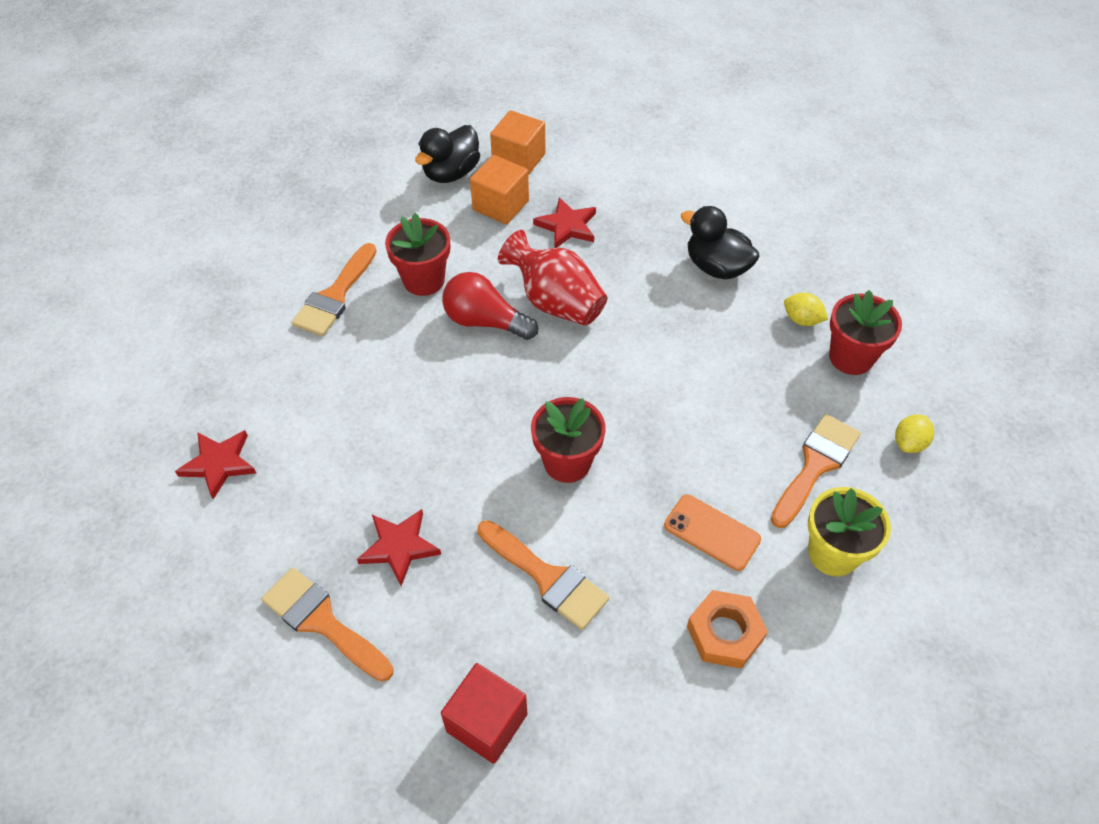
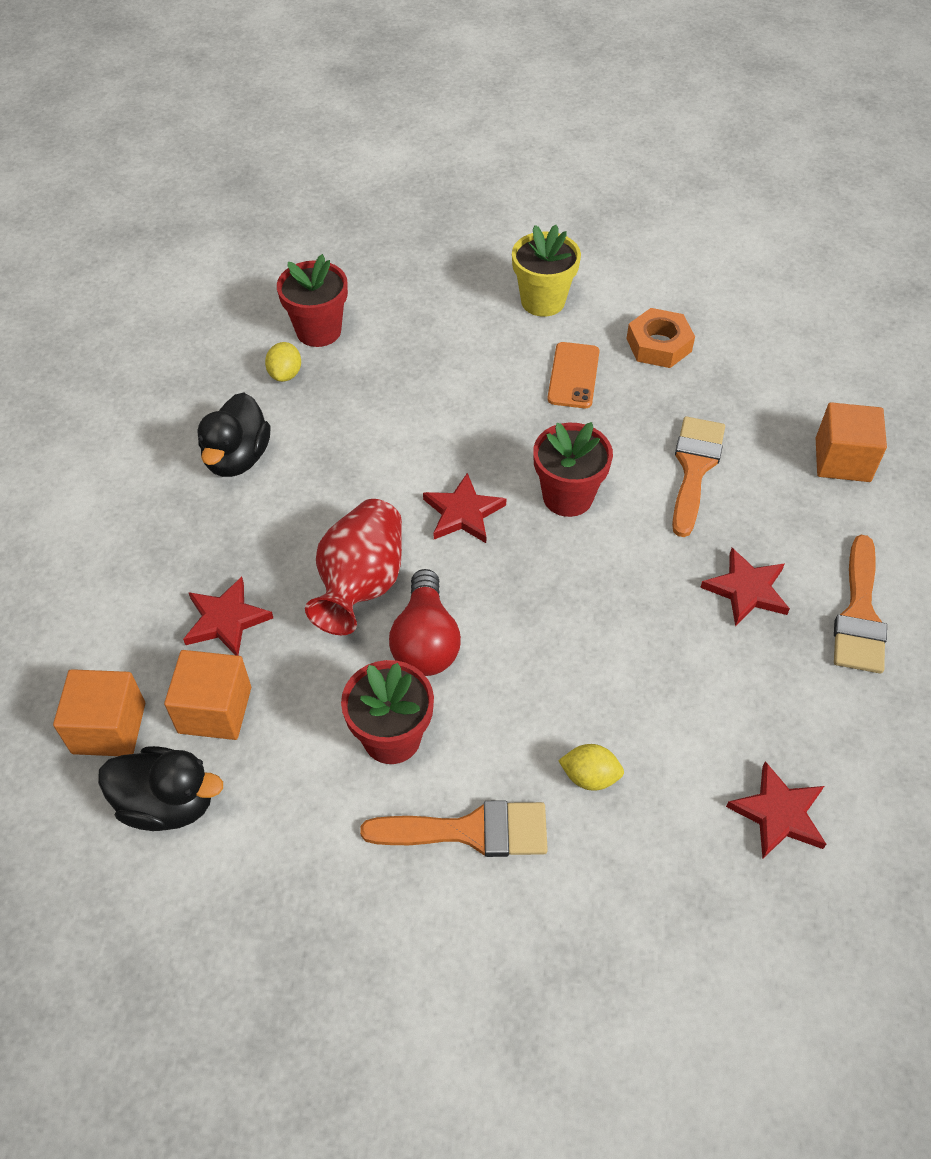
camera: 115 degrees left, 0 degrees up
(487, 722) = (842, 460): red cube -> orange cube
(589, 384) = (463, 513): none -> red star
(815, 465) = (460, 328): orange brush -> none
(909, 443) = (401, 278): yellow lemon -> yellow lemon (589, 776)

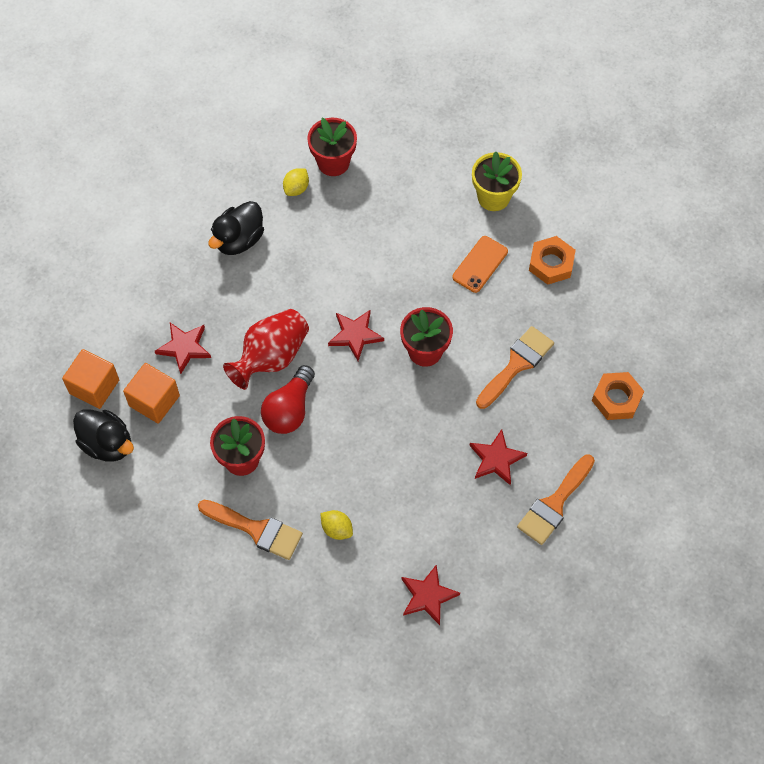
camera: 25 degrees right, 10 degrees up
(842, 460) = (616, 399): orange cube -> orange nut

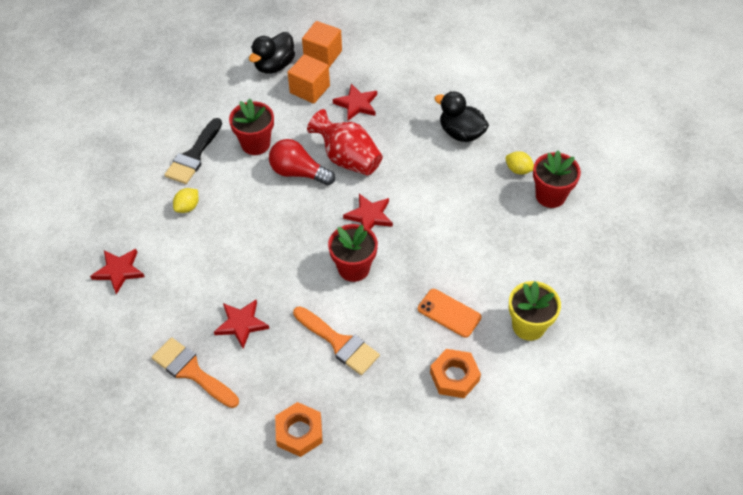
camera: 90 degrees right, 10 degrees down
(256, 530) = (194, 156): orange brush -> black brush

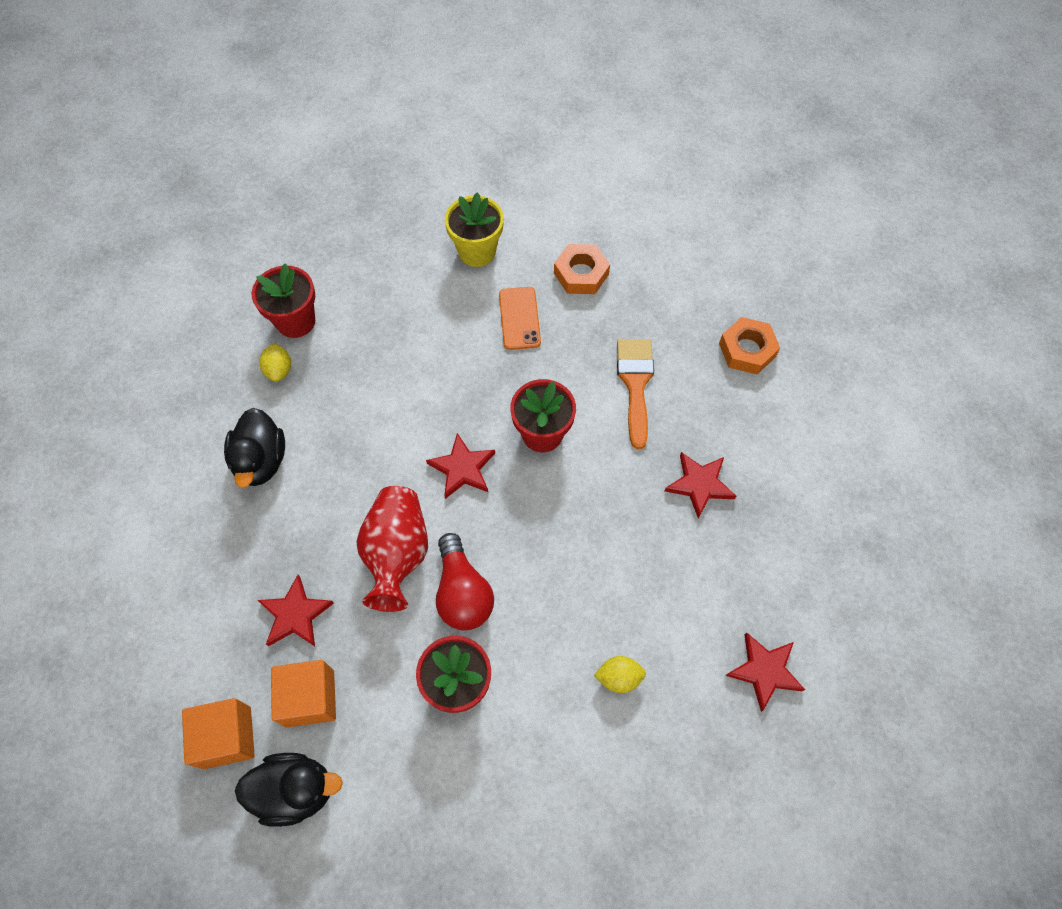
camera: 130 degrees left, 10 degrees up
(191, 371) = (788, 485): orange brush -> none
(194, 156) = (540, 748): black brush -> none

